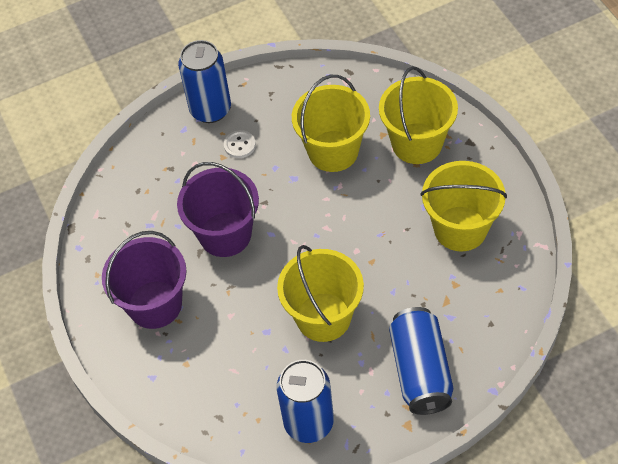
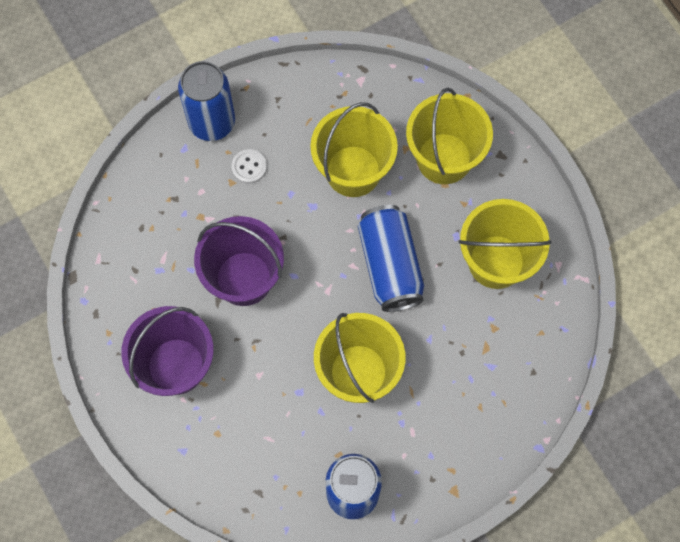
camera: 10 degrees left, 15 degrees up
(420, 370) = (463, 429): blue can -> blue can (390, 265)

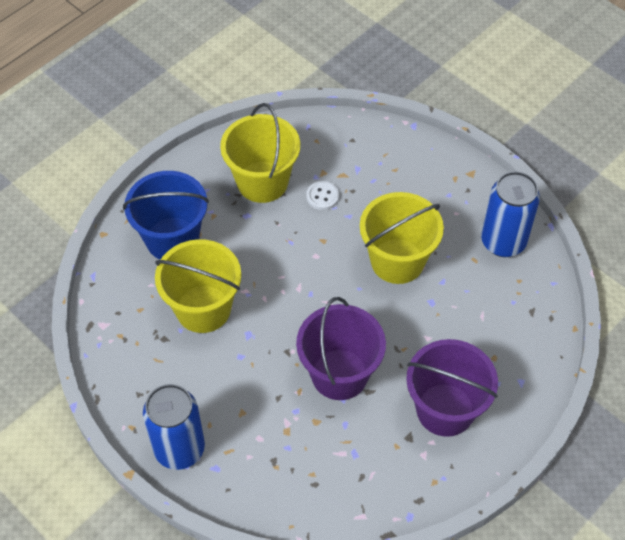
camera: 105 degrees left, 15 degrees down
(249, 167) = (221, 400): white button -> white button (322, 196)
(390, 265) = (290, 259): blue can -> none
(444, 158) = (172, 239): yellow bucket -> blue bucket

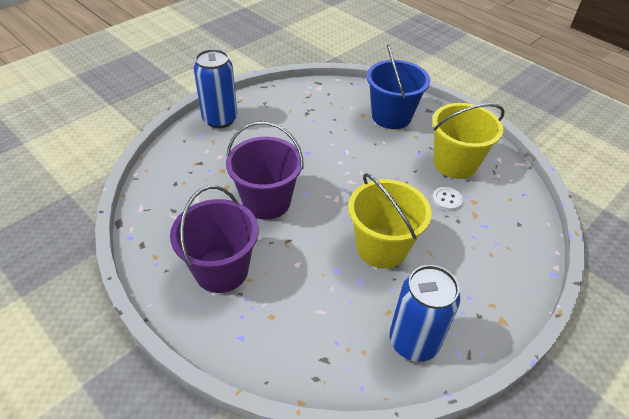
camera: 90 degrees right, 10 degrees down
(203, 309) = (330, 130): yellow bucket -> none

